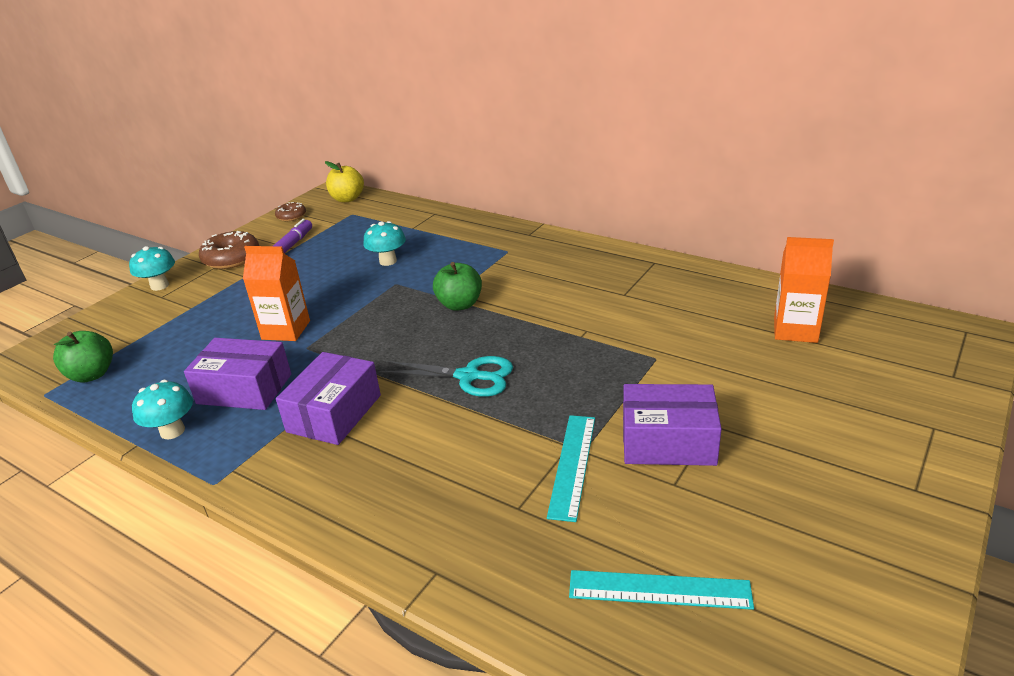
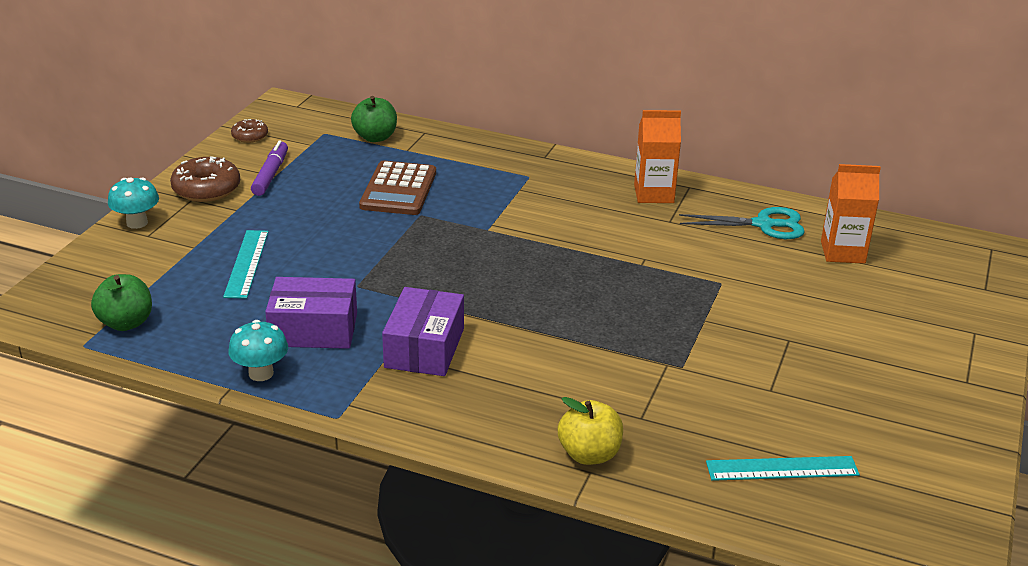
camera: 15 degrees left, 0 degrees up
(286, 330) = (323, 268): orange carton -> orange carton (654, 194)
(347, 199) = (308, 114): yellow apple -> yellow apple (589, 454)
(388, 261) = (398, 189): turquoise mushroom -> brown calculator
(459, 305) = (502, 236): green apple -> green apple (375, 137)
(468, 376) = (545, 307): turquoise scissors -> turquoise scissors (763, 225)
(572, 465) = (676, 380): turquoise ruler -> turquoise ruler (246, 263)
(668, 441) = (755, 356): purple box -> none

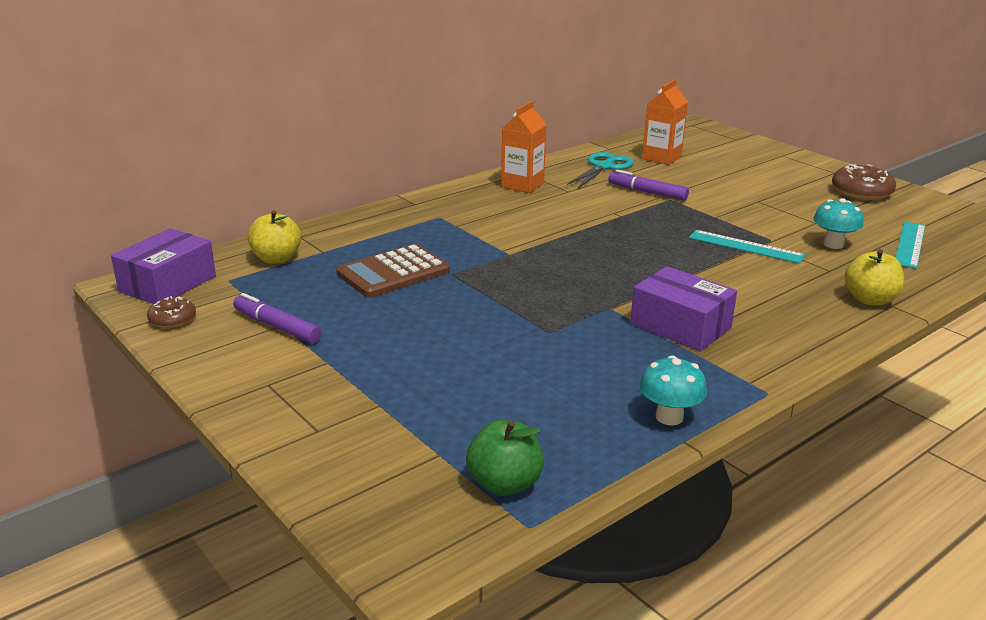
camera: 60 degrees left, 5 degrees down
(137, 223) = (279, 432): turquoise mushroom -> turquoise mushroom (833, 244)
(206, 189) = (257, 370): brown donut -> brown donut (861, 192)
(246, 263) = (449, 380): turquoise ruler -> turquoise ruler (746, 246)
(314, 329) = (609, 371): purple box -> purple box (167, 284)
(375, 137) = (276, 259): green apple -> yellow apple
(398, 189) = (393, 272): brown calculator -> brown calculator turned 105 degrees clockwise
(723, 265) = (647, 192): none -> purple marker

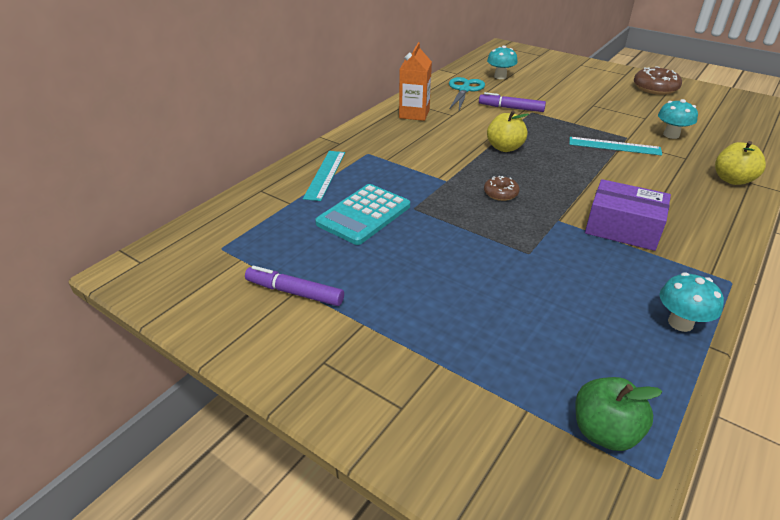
camera: 15 degrees left, 10 degrees up
(167, 284) = (164, 262): purple box -> none
(172, 319) = (190, 303): brown donut -> brown donut (500, 193)
(276, 259) = (253, 217): yellow apple -> yellow apple (504, 148)
(393, 272) = (363, 215): brown calculator -> turquoise calculator
(661, 157) = (500, 76): orange carton -> turquoise mushroom
(910, 244) = (719, 127): turquoise ruler -> turquoise ruler (325, 175)

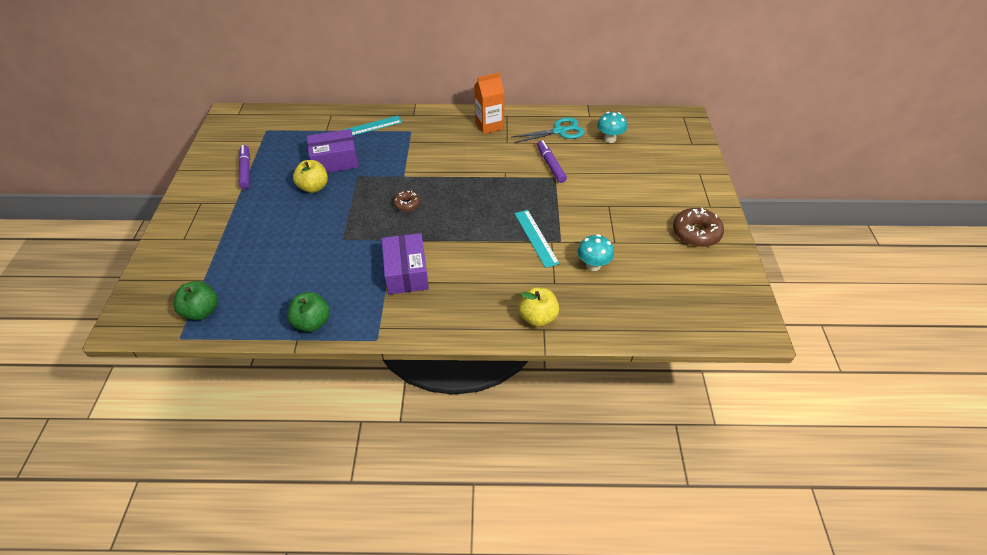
camera: 55 degrees right, 10 degrees up
(363, 215) = (335, 161): turquoise calculator -> purple box
(504, 148) = (476, 184): yellow apple -> yellow apple (313, 187)
(680, 323) = (312, 322): turquoise mushroom -> green apple

